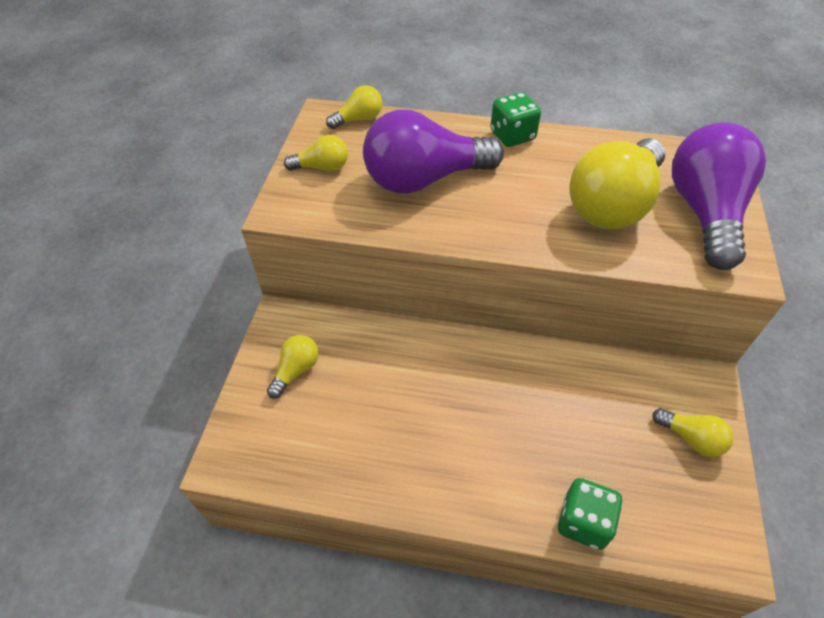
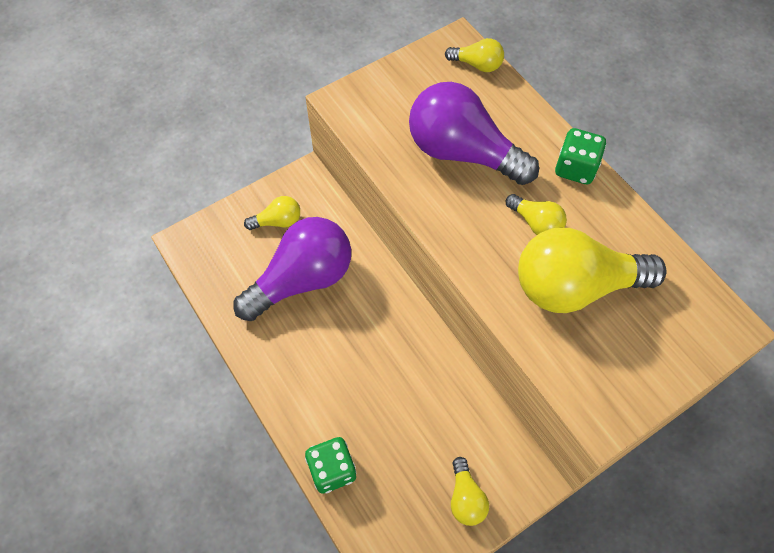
camera: 45 degrees right, 10 degrees up
(322, 167) = (404, 87): yellow light bulb -> yellow light bulb (536, 223)
(704, 212) = (639, 354): purple light bulb -> purple light bulb (302, 280)

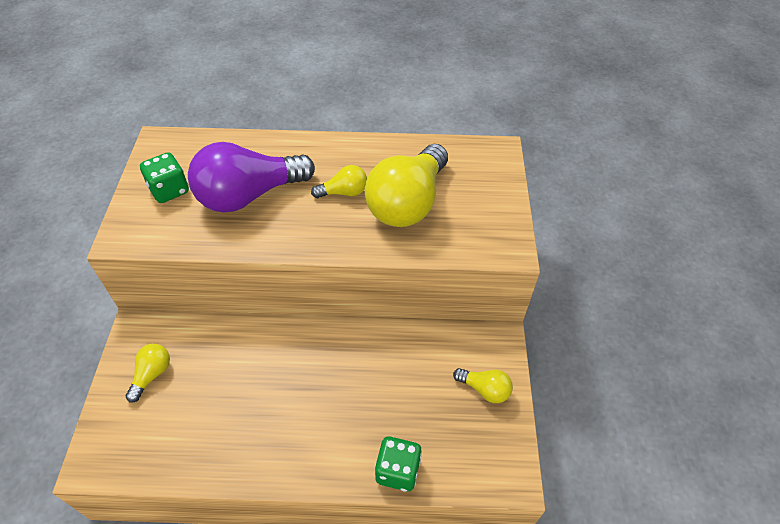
camera: 55 degrees left, 10 degrees down
(302, 280) = (221, 389): purple light bulb -> none
(477, 65) = (190, 143): yellow light bulb -> none
(575, 168) = (325, 147): green dice -> green dice (169, 190)

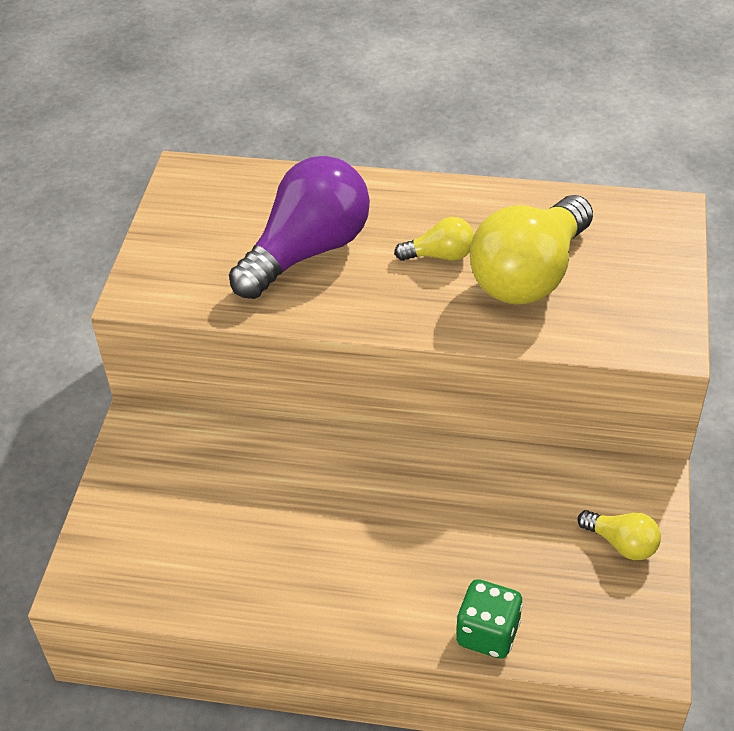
camera: 10 degrees right, 5 degrees down
(152, 374) = (158, 485): yellow light bulb -> none
(169, 190) = (199, 238): green dice -> none
(249, 195) = (307, 251): purple light bulb -> purple light bulb turned 150 degrees clockwise

